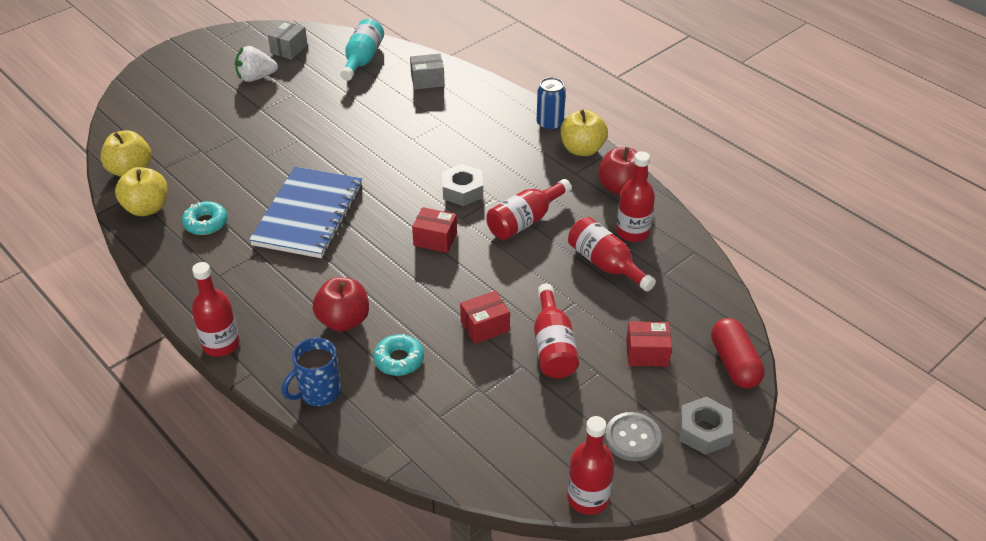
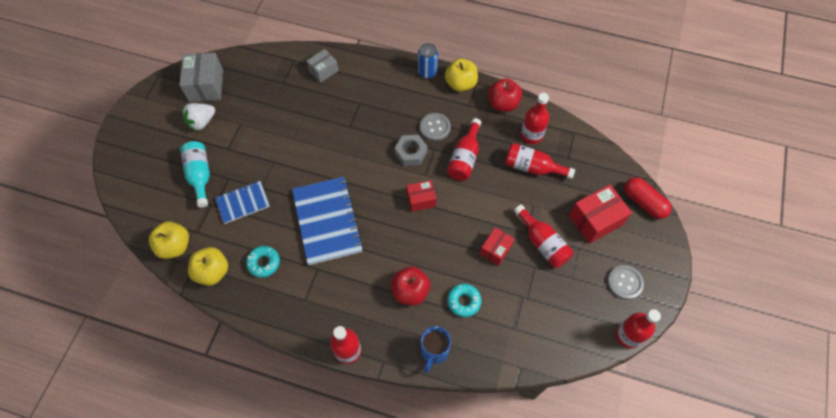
camera: 30 degrees left, 20 degrees up
(233, 162) = (243, 203): none -> blue notebook
(289, 49) = (206, 85): grey box -> grey box, size x1.62
(362, 60) = (266, 72): turquoise bottle -> turquoise bottle (200, 175)
(513, 178) = (435, 127): none -> grey button
(647, 353) = (595, 220): red box -> red box, size x1.62
(704, 431) = (657, 257): grey nut -> none

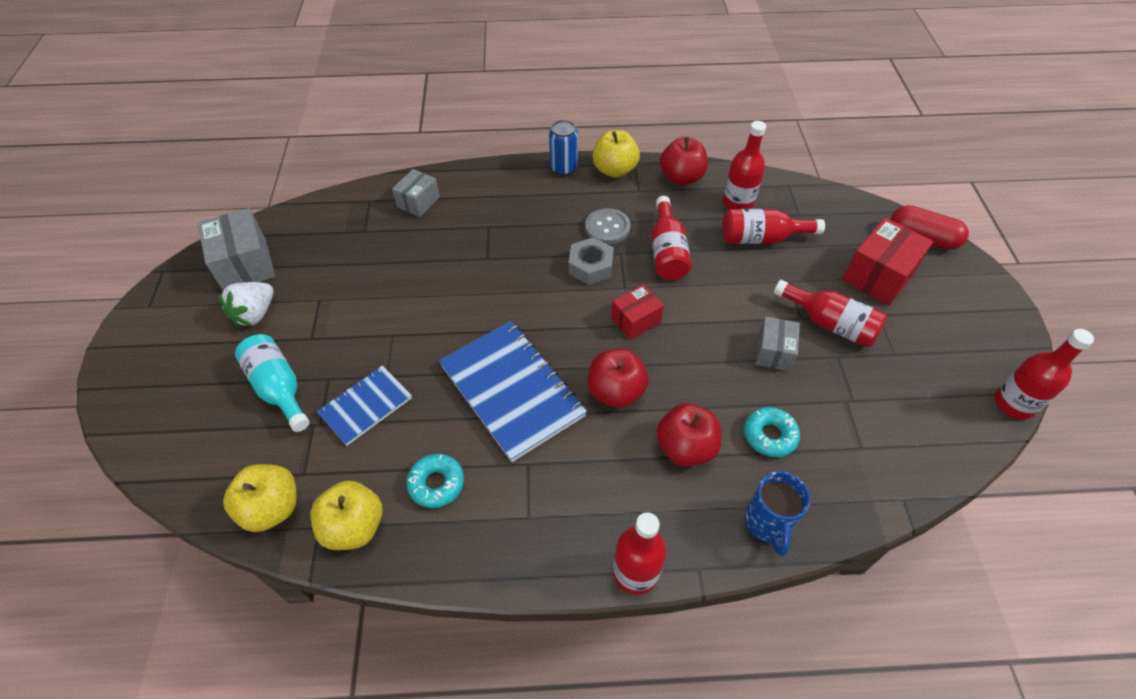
camera: 20 degrees left, 10 degrees down
(387, 242) = (616, 392): none -> red apple
(495, 250) = (774, 352): red box -> grey box
(625, 282) = (964, 338): grey button -> none

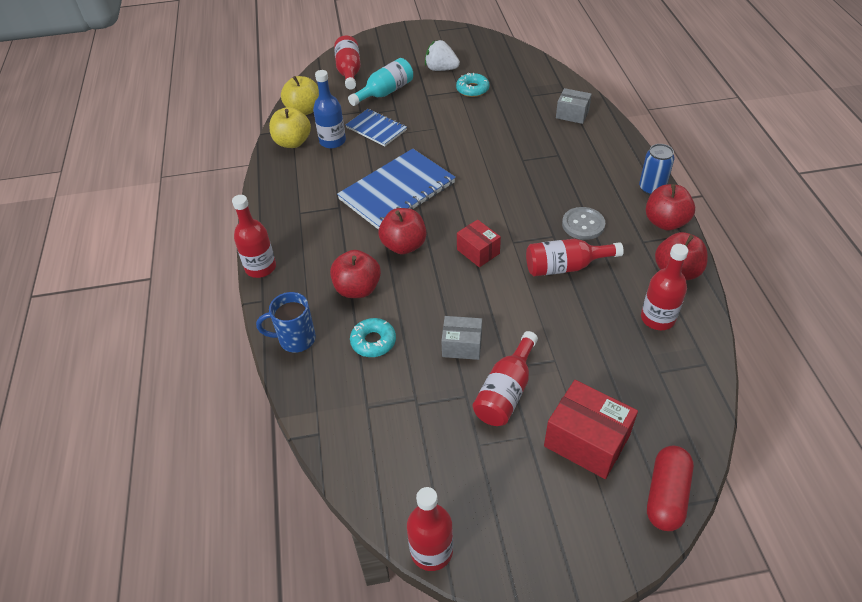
camera: 85 degrees right, 5 degrees down
(245, 265) = (482, 54): grey box -> none
(373, 466) = (332, 141): none -> blue bottle
(436, 484) = (322, 169): turquoise donut -> turquoise donut (472, 89)
(590, 266) = (531, 219): grey nut -> none
(614, 170) = (665, 222): yellow apple -> red apple
(761, 238) = (609, 338): red bottle -> red bottle (349, 71)

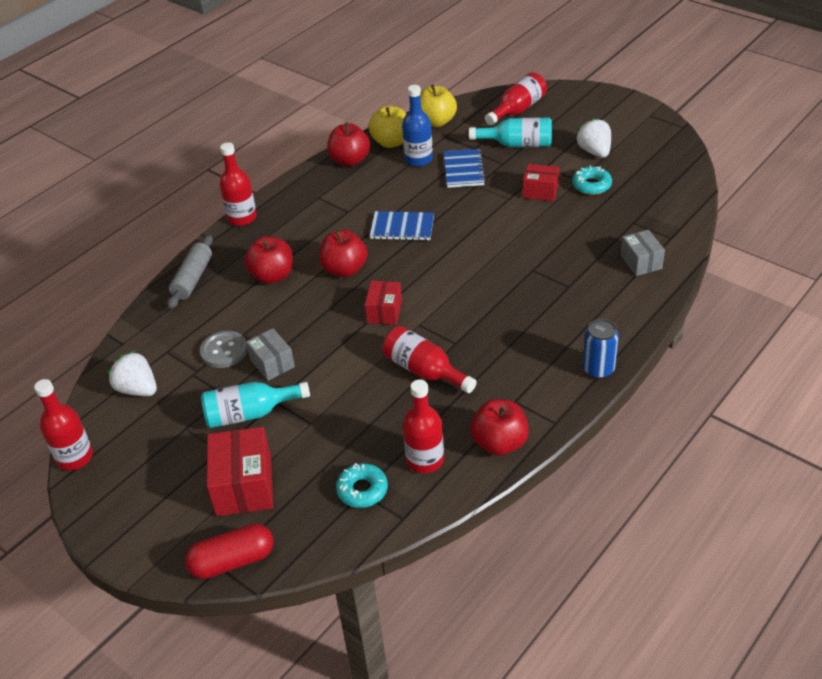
camera: 50 degrees right, 5 degrees down
(295, 339) = (193, 279): blue mug -> grey rolling pin
(373, 341) = (229, 316): turquoise donut -> turquoise donut (362, 490)
(392, 453) = (137, 389): none -> white strawberry
(397, 191) = (402, 227): blue notebook -> blue notebook, size x0.57
(448, 111) = (540, 191): none -> red box
(506, 391) = (250, 413): red bottle -> turquoise bottle
(583, 224) = (491, 352): grey button -> grey button (224, 351)
(665, 222) = (560, 402): red apple -> red apple (350, 160)

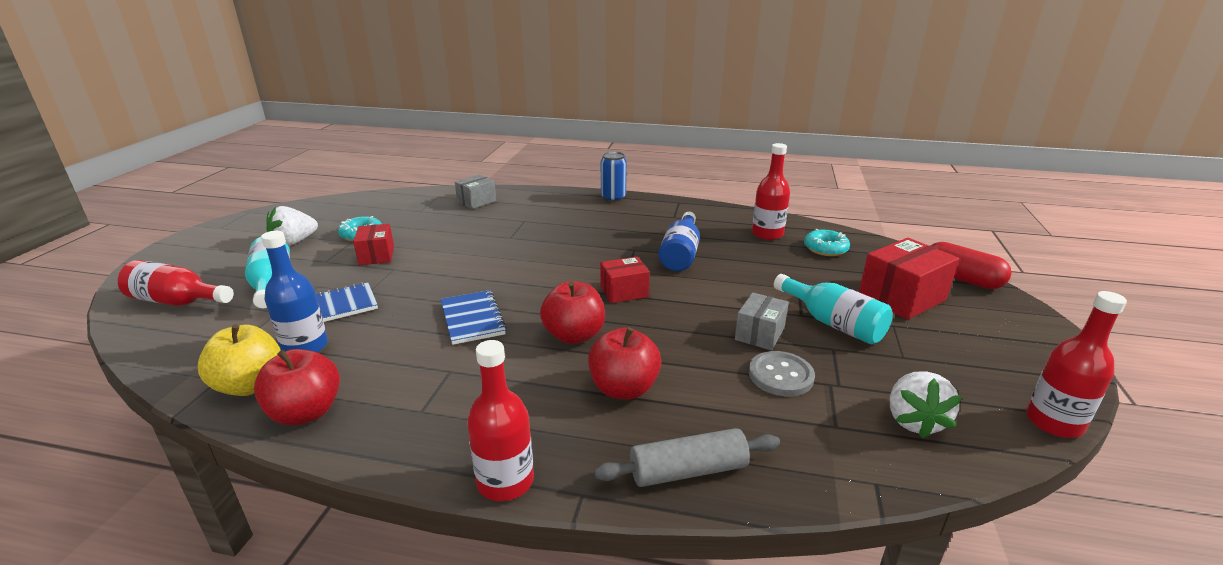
camera: 120 degrees left, 15 degrees down
(424, 371) = (680, 254): red bottle -> blue bottle
(436, 122) = (192, 358): yellow apple -> none
(499, 443) = (718, 214): red apple -> none

